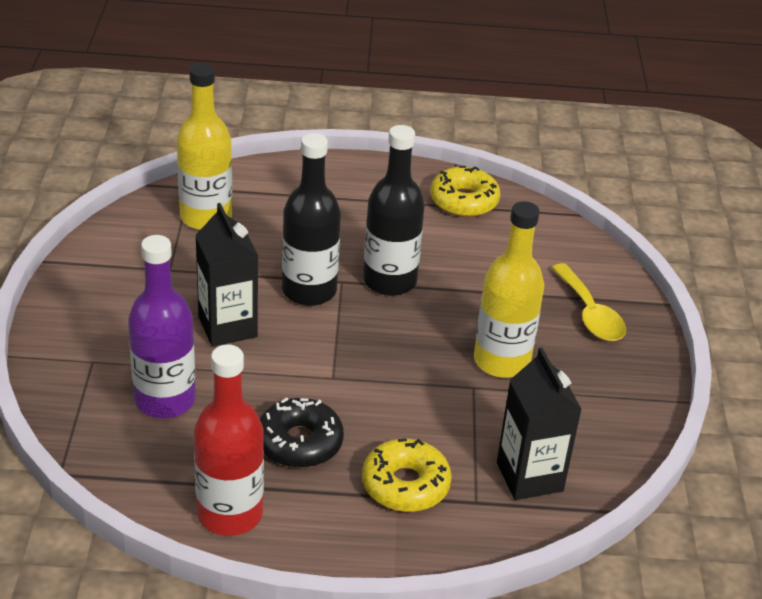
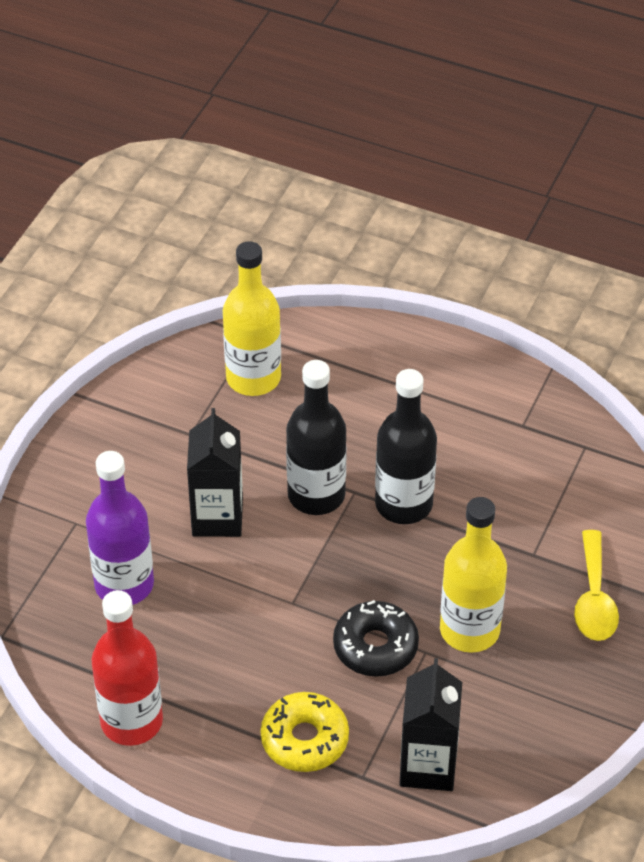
camera: 25 degrees right, 10 degrees up
(299, 442) = (227, 666): black donut -> black donut (375, 646)
(464, 201) = (534, 421): yellow donut -> none

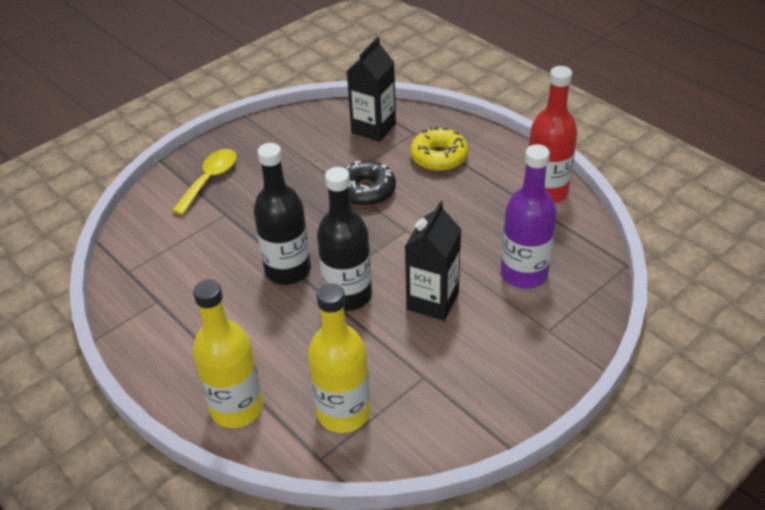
camera: 155 degrees left, 5 degrees down
(469, 630) = (300, 184): yellow bottle -> yellow bottle (237, 408)

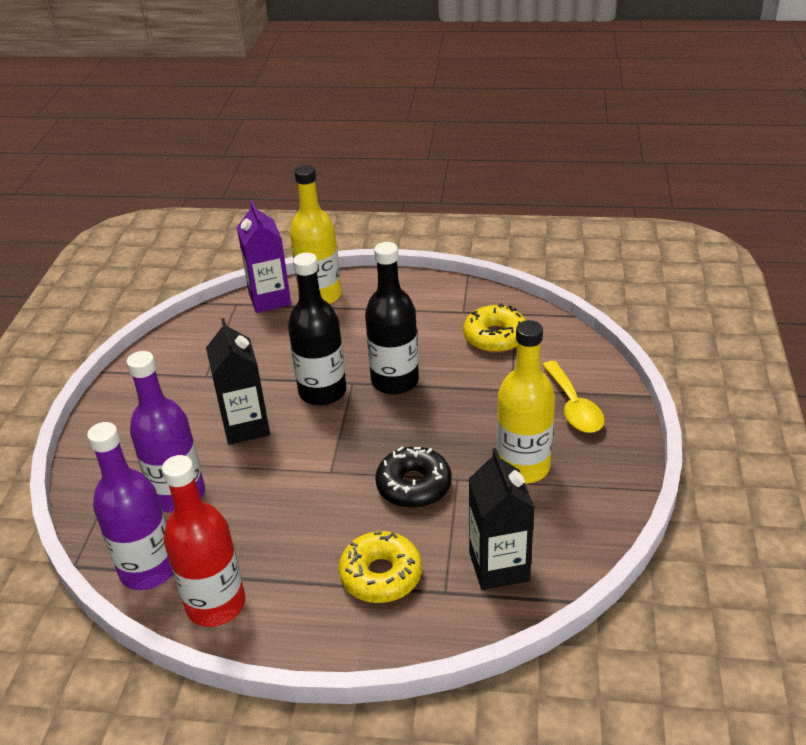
camera: 140 degrees right, 5 degrees down
(173, 260) = (495, 337): none -> yellow donut
(284, 439) = (270, 299): none -> purple carton
(343, 412) = (245, 329): yellow bottle -> yellow bottle (523, 467)
(576, 234) = (148, 569): none -> purple bottle

